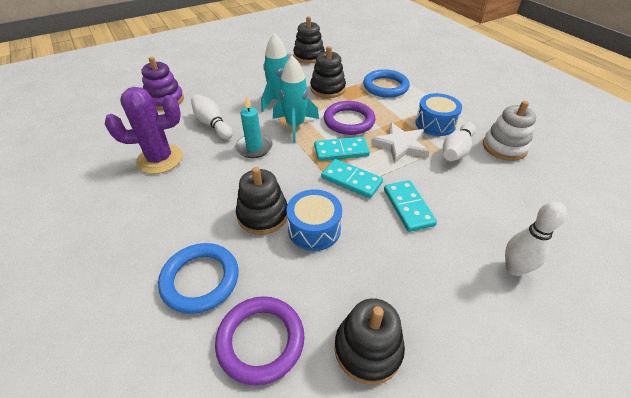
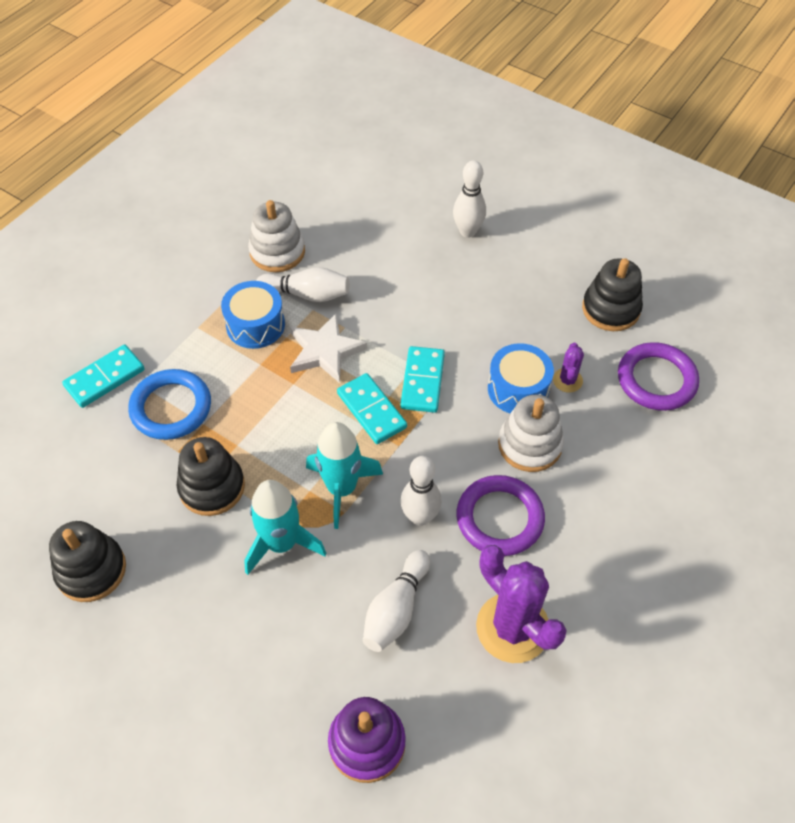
camera: 115 degrees left, 10 degrees up
(200, 280) = (640, 457): blue ring -> none
(254, 147) = (420, 517): turquoise candle -> white bowling pin
(263, 215) = (529, 445): black stacking toy -> white stacking toy
(303, 266) = (567, 380): none -> purple cactus
(349, 121) = (296, 425): purple ring -> purple ring (499, 518)
(408, 207) = (435, 318): turquoise domino -> turquoise domino (105, 378)

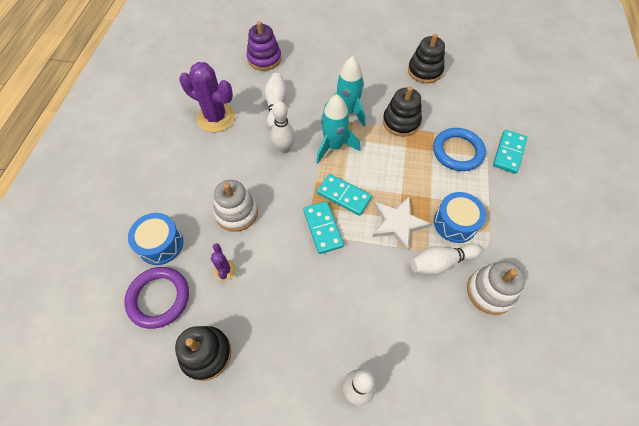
camera: 155 degrees right, 5 degrees up
(499, 518) = (240, 164): purple ring -> none
(518, 389) = (257, 249): blue drum -> blue drum (161, 244)

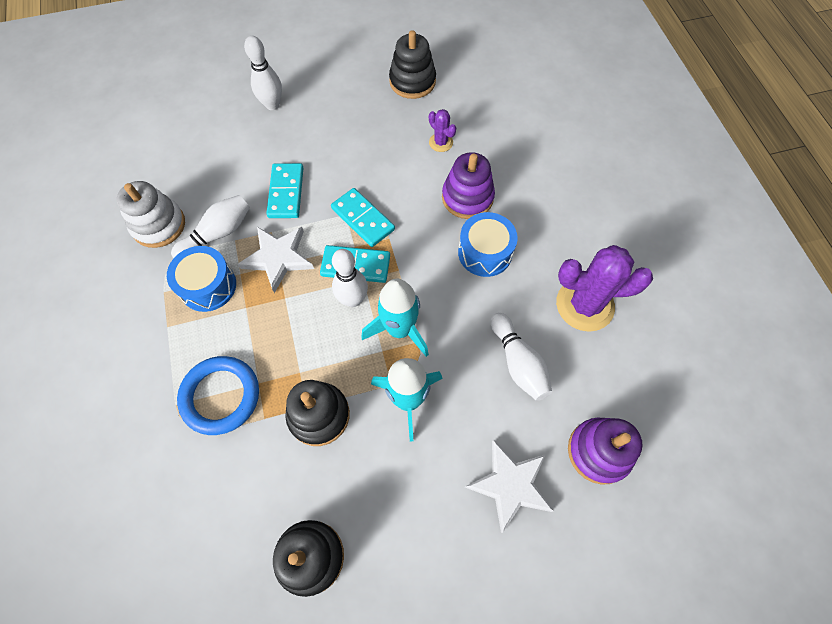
camera: 155 degrees right, 5 degrees up
(159, 298) = (484, 100): purple ring -> none
(161, 244) = (521, 139): blue drum -> blue drum (485, 252)
(236, 213) = (467, 197): white stacking toy -> purple stacking toy
(284, 148) = (463, 298): white bowling pin -> white bowling pin (353, 299)
(315, 62) = (510, 485): none -> white star
(509, 153) = (141, 428): turquoise domino -> turquoise domino (286, 192)

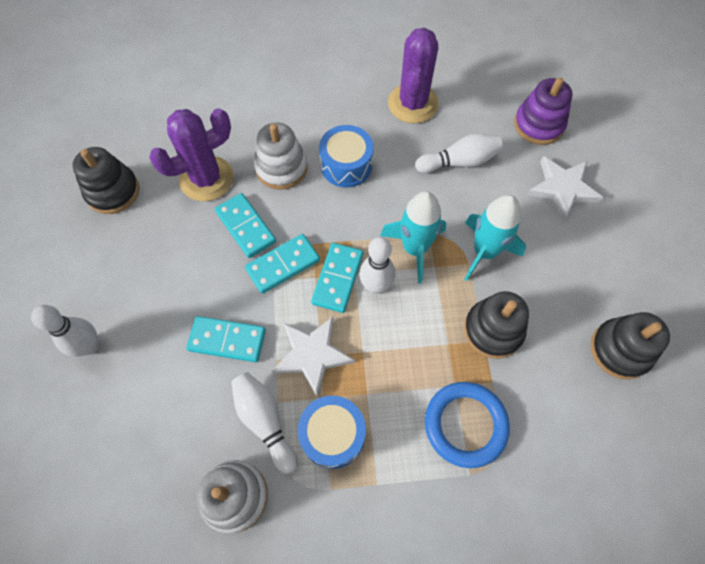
camera: 80 degrees left, 0 degrees up
(396, 182) = (245, 227): none -> turquoise domino
(441, 142) = (206, 179): purple cactus -> purple cactus, size x2.08
(467, 197) = (281, 168): purple stacking toy -> white stacking toy

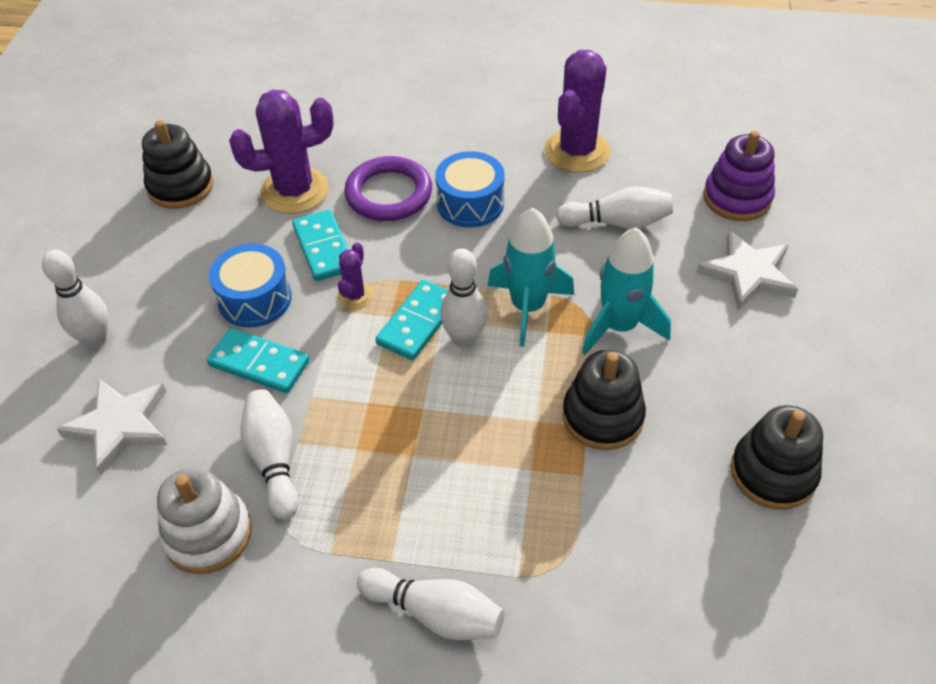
camera: 15 degrees right, 15 degrees down
(281, 168) = (389, 194): white stacking toy -> purple ring
(283, 265) = (355, 296): turquoise domino -> purple cactus
(312, 355) = (358, 399): white star -> white star (120, 426)
(333, 435) = (353, 492): blue drum -> blue drum (255, 299)
(420, 519) = (435, 613): none -> white bowling pin
(465, 425) = (530, 517): blue ring -> none

